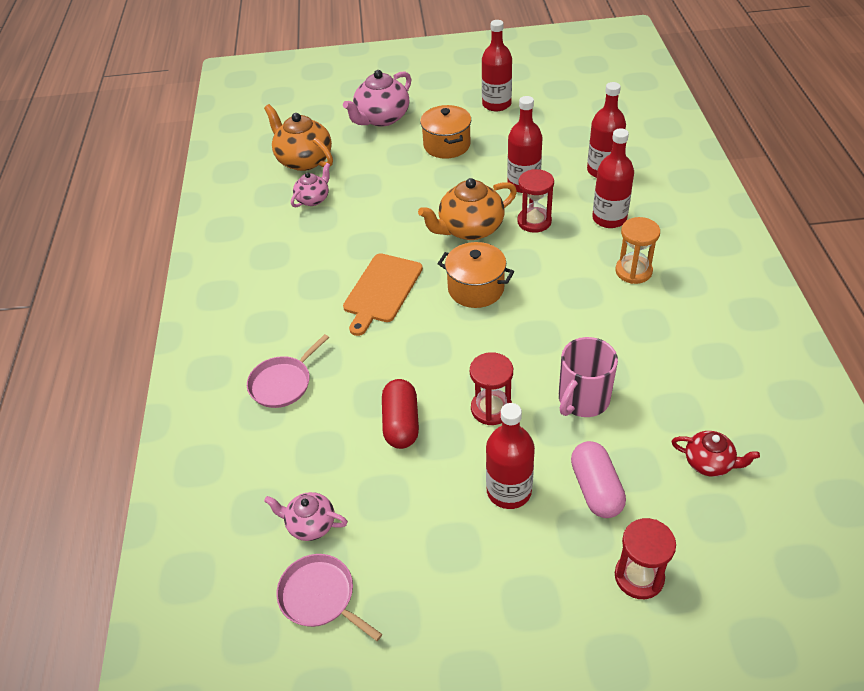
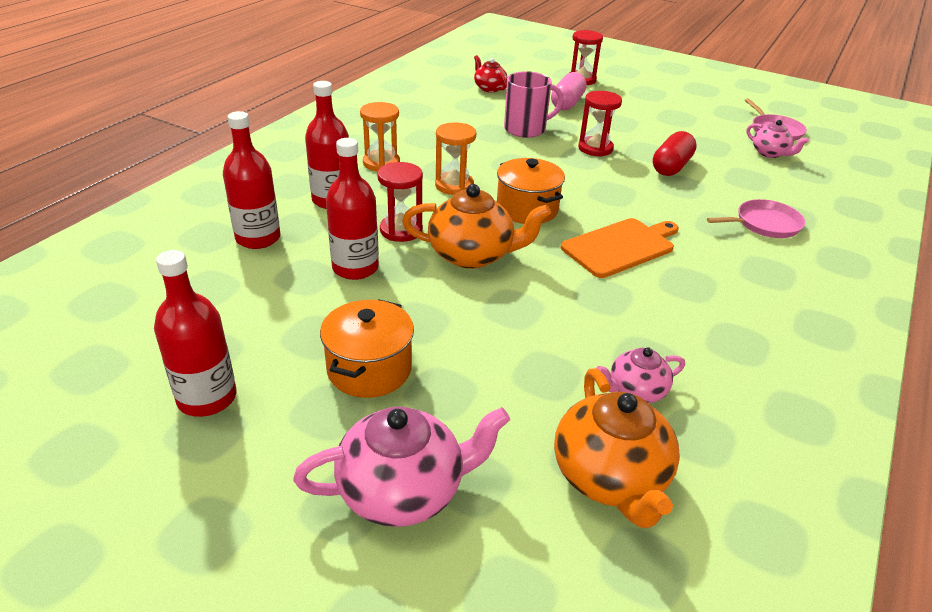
camera: 150 degrees left, 10 degrees down
(509, 491) = (621, 120): red bottle -> none
(552, 281) = (454, 185): none -> orange hourglass

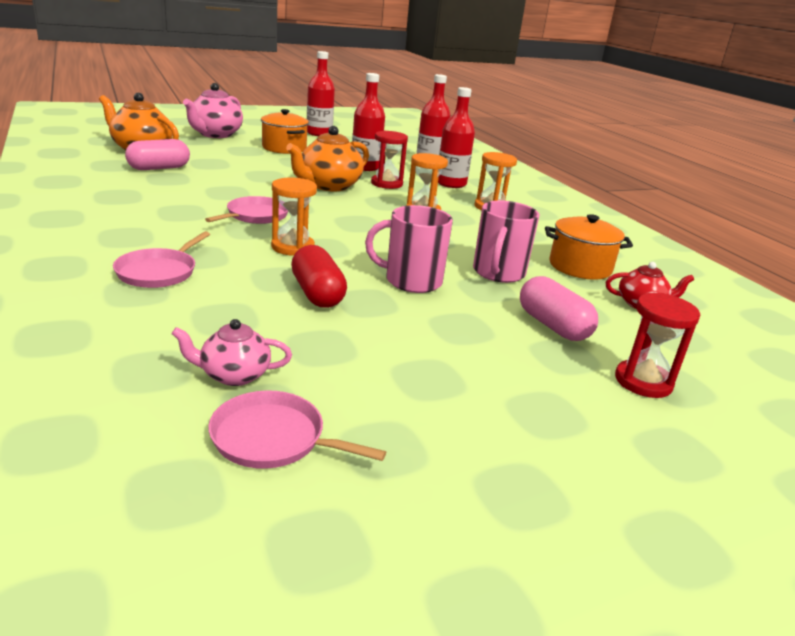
camera: 125 degrees right, 10 degrees down
(527, 209) = (353, 215): orange pot -> orange pot (580, 267)
(595, 148) = (411, 281): red hourglass -> pink mug
(621, 247) = (255, 216): orange cutting board -> pink pan
(635, 391) = (159, 168): pink teapot -> pink capsule
(636, 202) = (293, 247): none -> orange hourglass

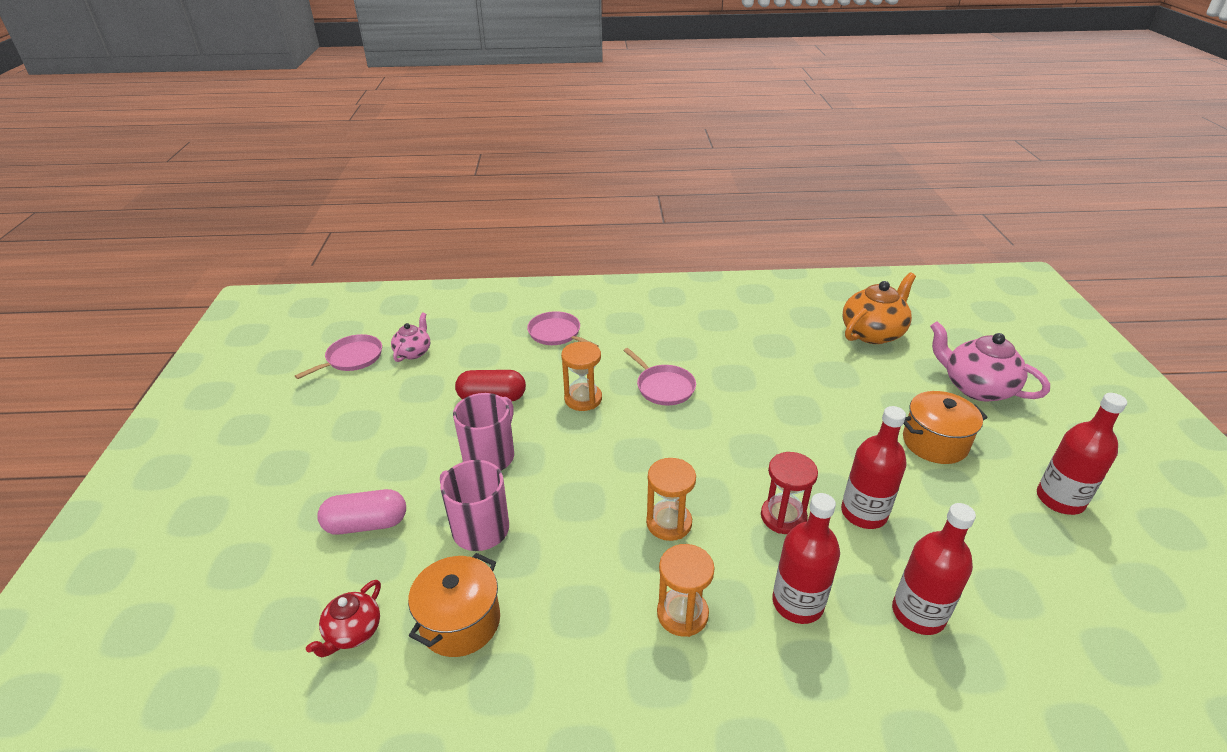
camera: 115 degrees right, 10 degrees up
(159, 168) = (805, 341): pink capsule -> none
(329, 186) = (764, 455): orange teapot -> none
(643, 382) = (261, 543): red hourglass -> none

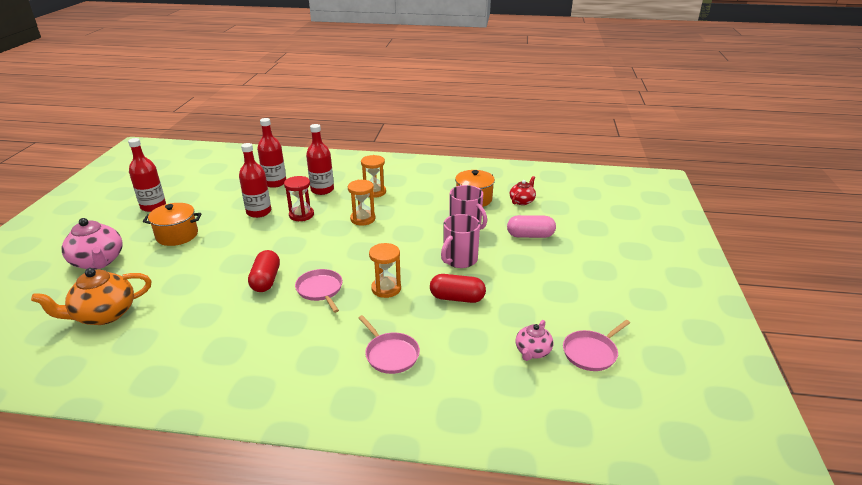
camera: 170 degrees left, 5 degrees down
(739, 390) = (266, 280): none -> red capsule

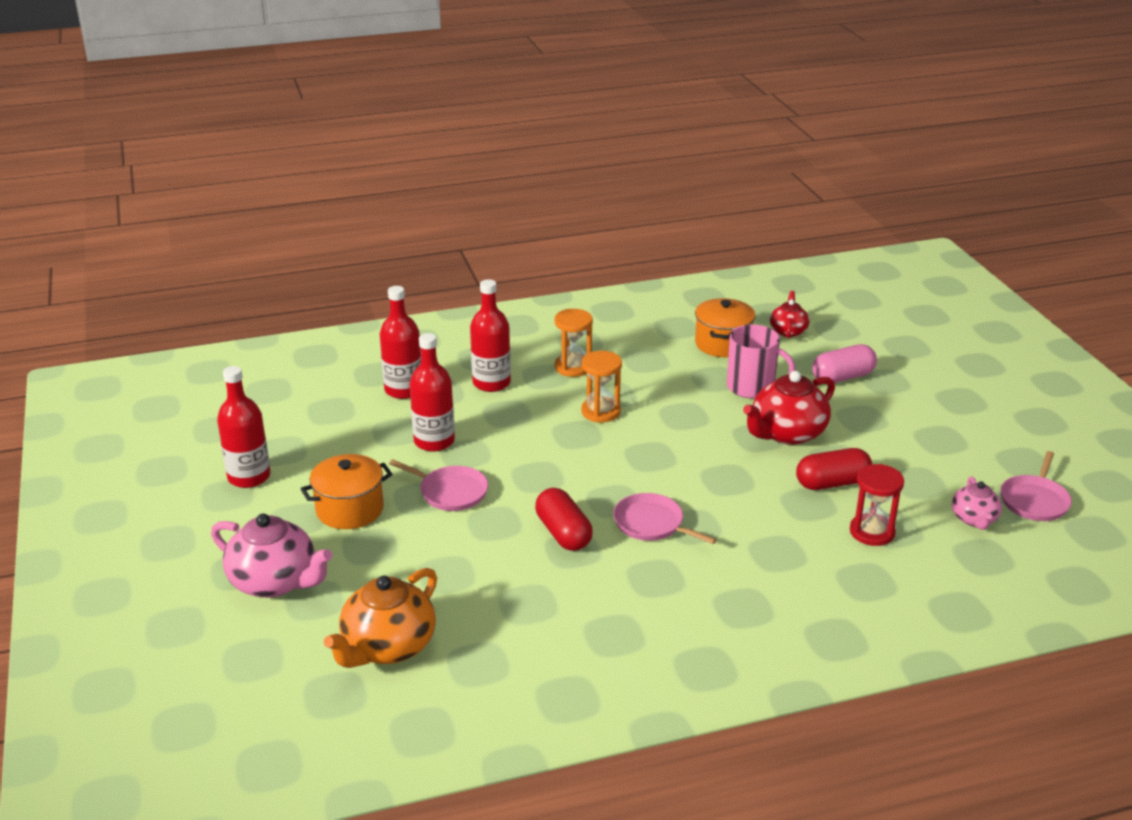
camera: 25 degrees left, 0 degrees up
(301, 215) = (505, 429): red hourglass -> red hourglass (872, 532)
(386, 288) = (734, 497): orange hourglass -> none
(390, 354) = (822, 573): pink pan -> pink pan (450, 492)
(459, 259) = (787, 433): pink mug -> red teapot

